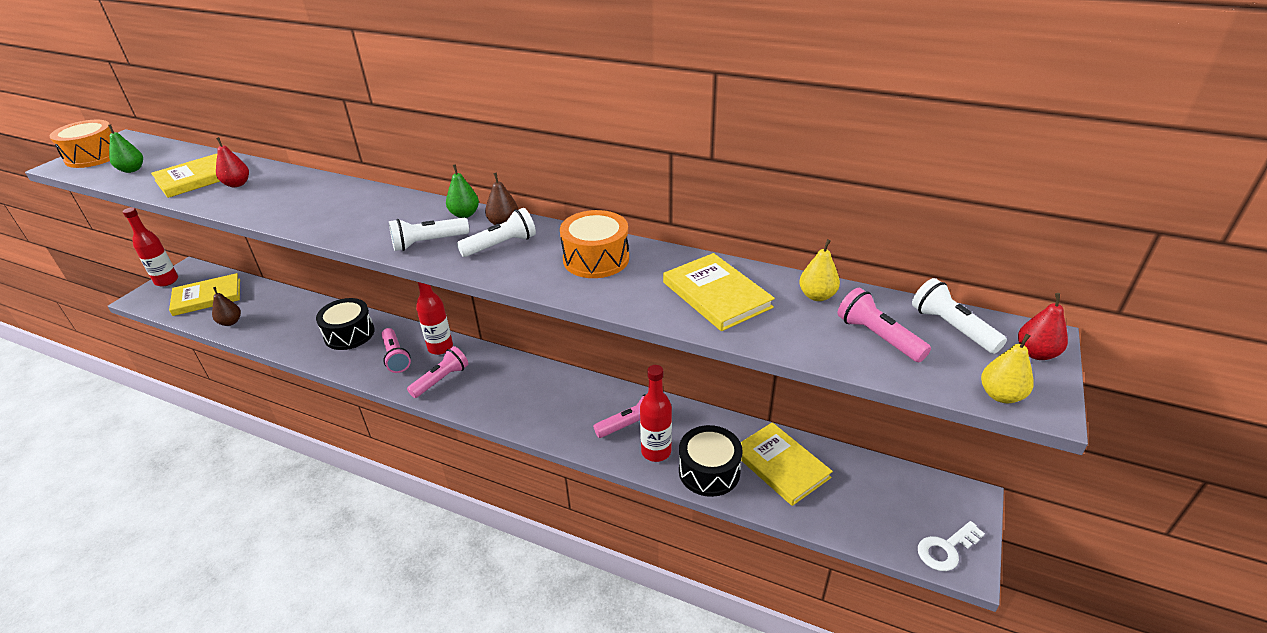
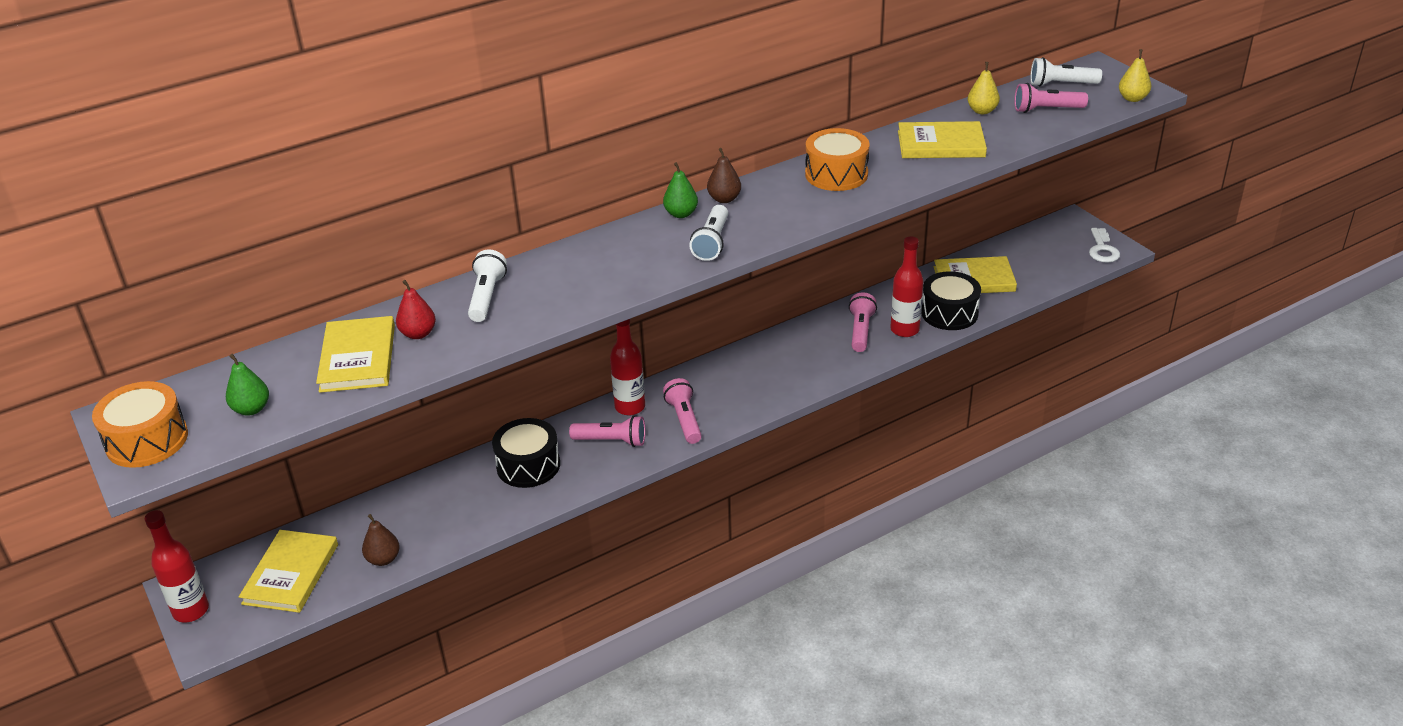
camera: 55 degrees left, 0 degrees up
(501, 245) = (761, 209): white flashlight -> white flashlight (487, 296)
(1036, 353) = (1108, 72): red pear -> none

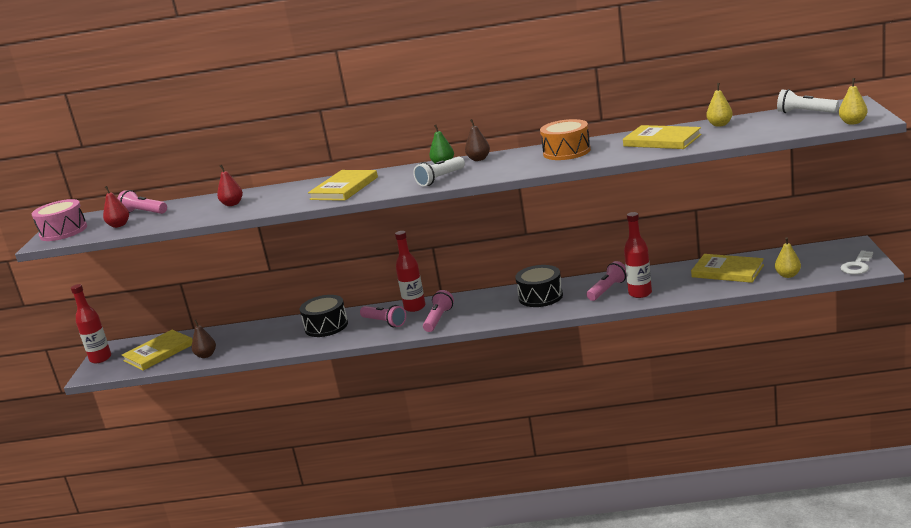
camera: 35 degrees right, 15 degrees down
(147, 440) = (63, 231): orange drum -> pink drum
(251, 409) = (119, 225): green pear -> red pear
(358, 358) = (191, 211): yellow book -> yellow book (344, 188)
(487, 296) = (287, 192): white flashlight -> none
(949, 313) = (685, 288): black drum -> black drum (540, 296)
(1044, 274) = (788, 275): none -> yellow pear
(1046, 110) = (770, 126): pink flashlight -> pink flashlight (144, 212)

